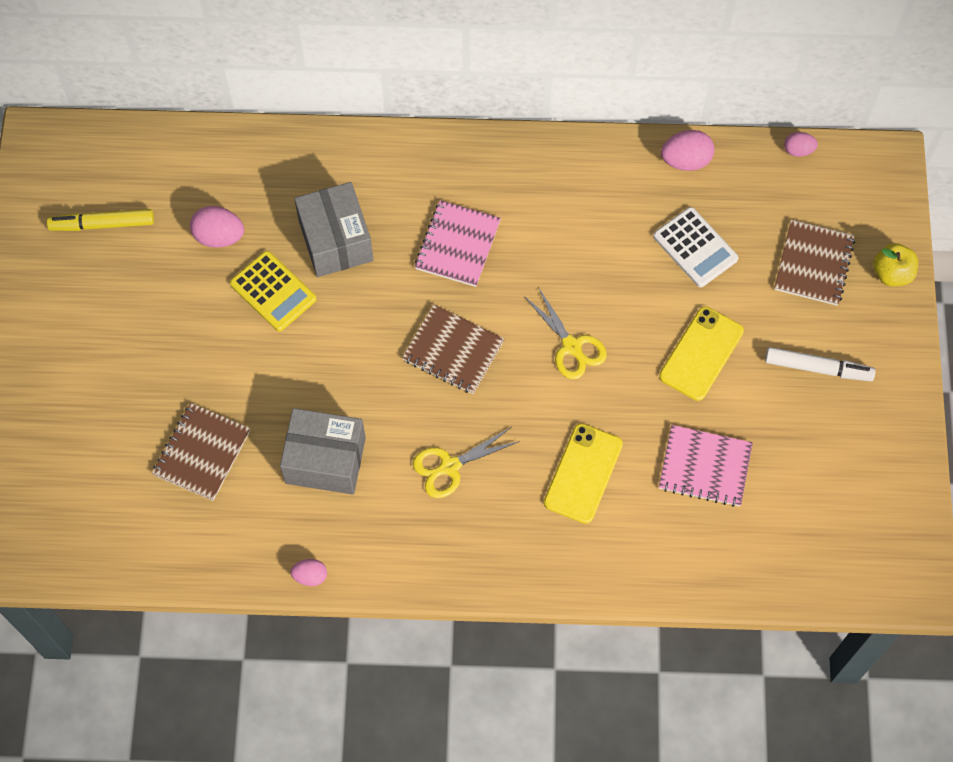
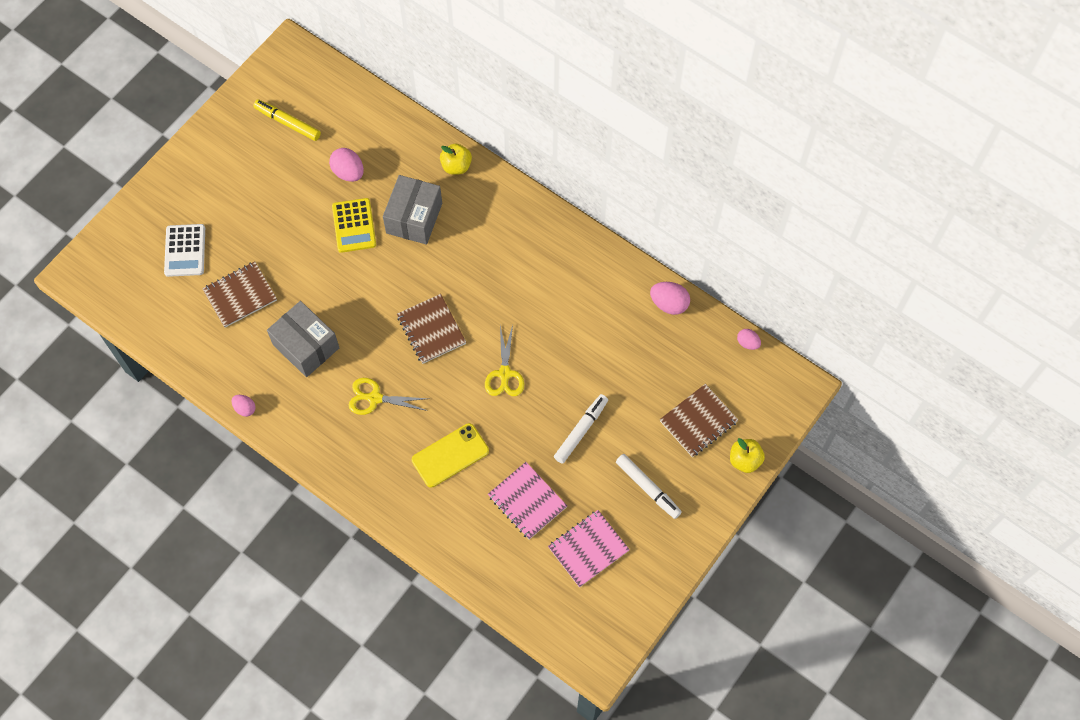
camera: 35 degrees right, 0 degrees up
(338, 155) = (456, 166): none -> yellow apple
(457, 245) = (485, 267): pink notebook -> pink notebook (588, 549)
(695, 247) = (630, 362): white calculator -> white calculator (185, 250)
(701, 354) = (581, 430): yellow phone -> white marker

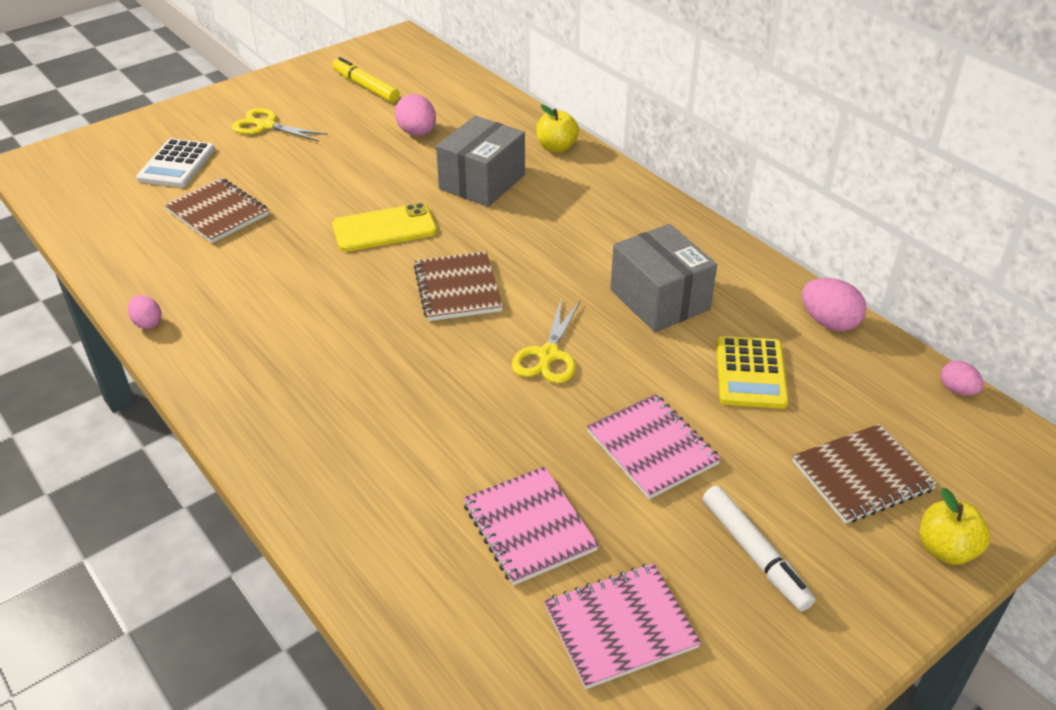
camera: 15 degrees right, 25 degrees down
(240, 295) = (217, 213): brown notebook -> brown notebook turned 60 degrees clockwise
(306, 346) = (273, 274): grey box -> grey box (659, 299)
(354, 225) = (400, 176): yellow calculator -> yellow calculator (750, 373)
(374, 398) = (339, 346): yellow scissors -> yellow scissors (265, 126)
(450, 455) = (423, 437): yellow phone -> yellow phone (384, 228)
(581, 430) = (652, 448): white marker -> pink notebook

